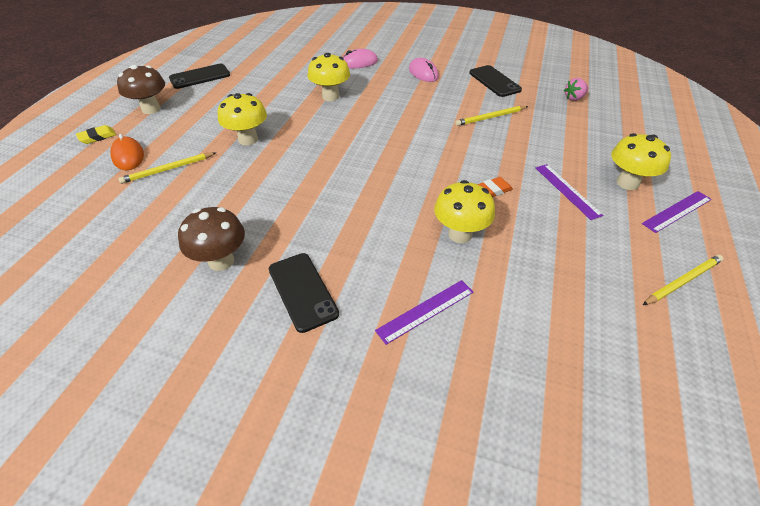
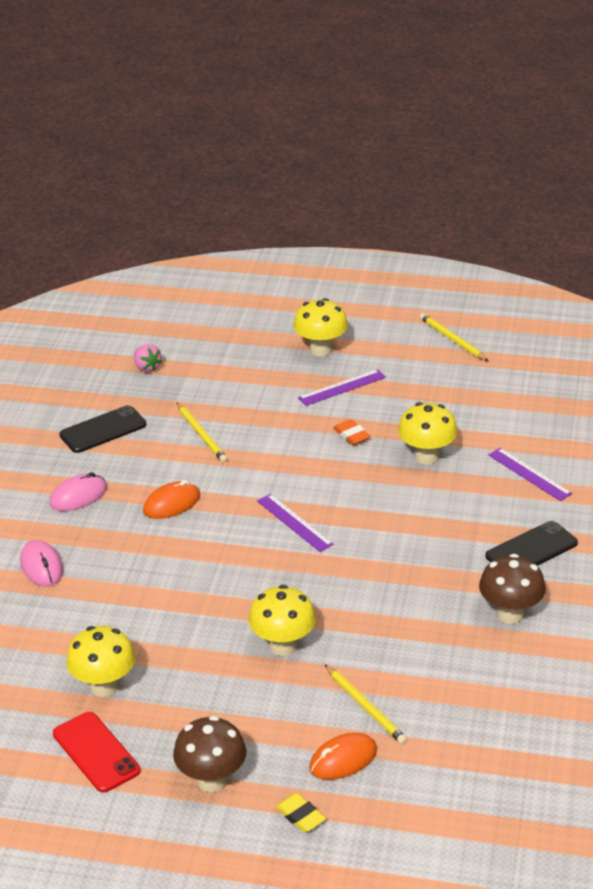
camera: 95 degrees left, 10 degrees down
(200, 77) = (96, 752): black phone -> red phone
(330, 96) = (156, 583): yellow mushroom -> yellow mushroom (104, 686)
(410, 104) = (172, 504): none -> orange mouse
(677, 211) = (360, 328): purple ruler -> purple ruler (294, 522)

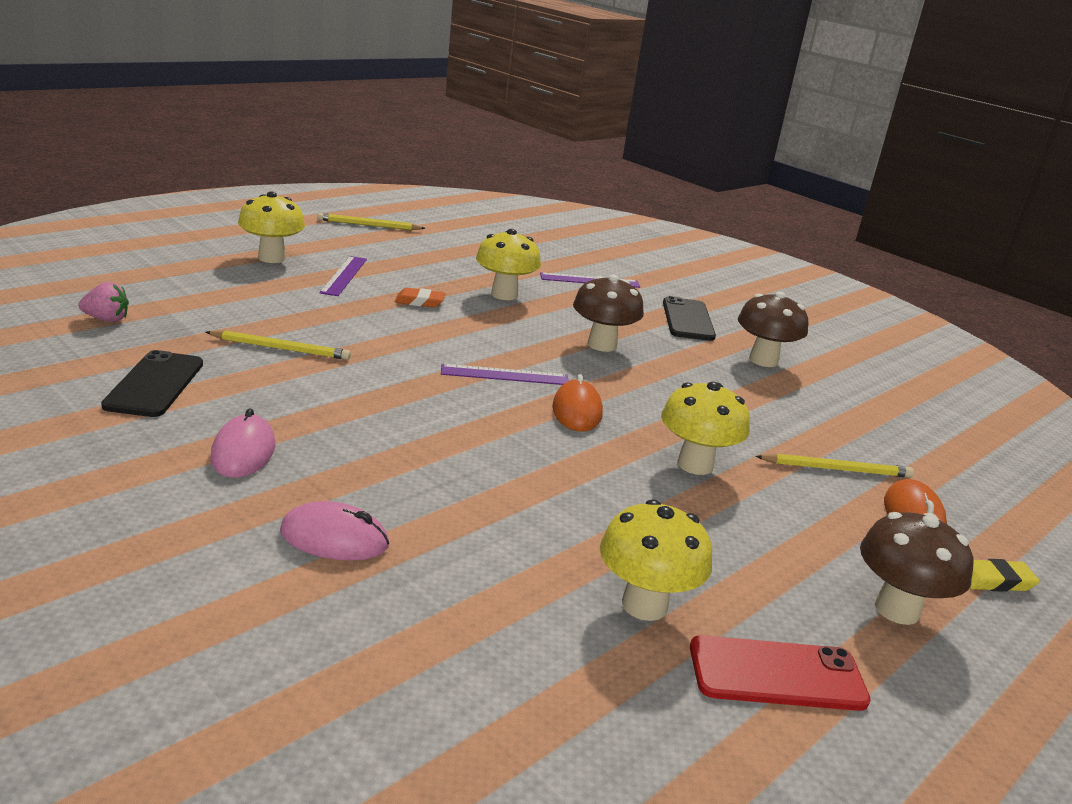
camera: 60 degrees left, 10 degrees down
(172, 504) = (365, 411): orange mouse -> orange mouse (577, 411)
(409, 535) = (602, 345): none -> brown mushroom

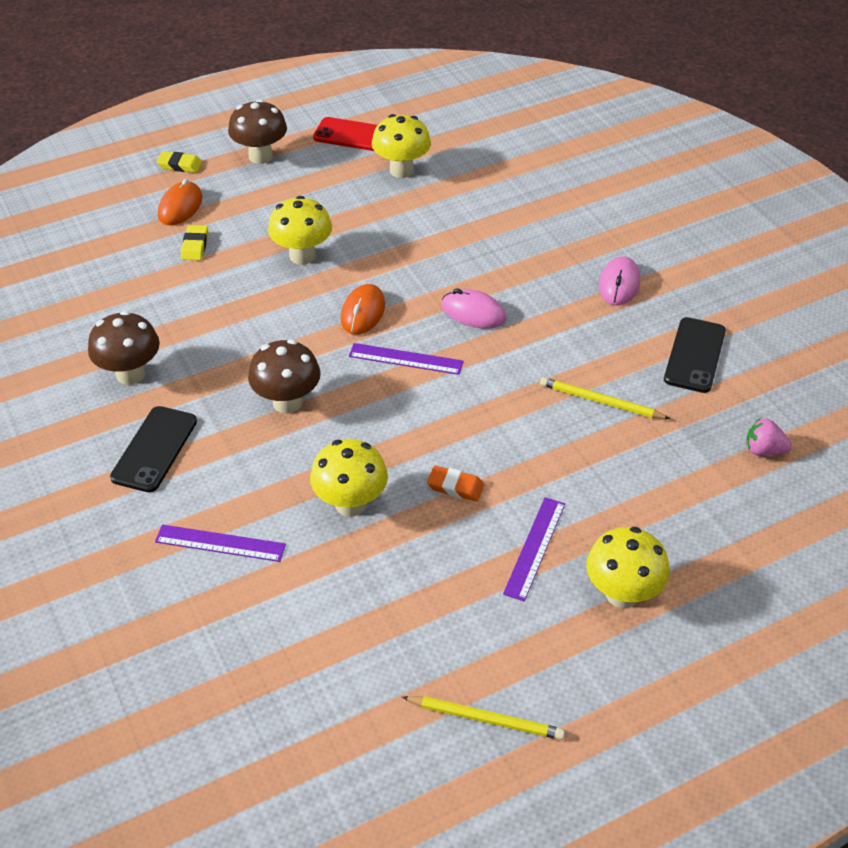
camera: 160 degrees left, 20 degrees up
(334, 539) = (561, 218): pink mouse -> pink mouse (473, 312)
(836, 469) = (195, 246): yellow pencil -> yellow eraser

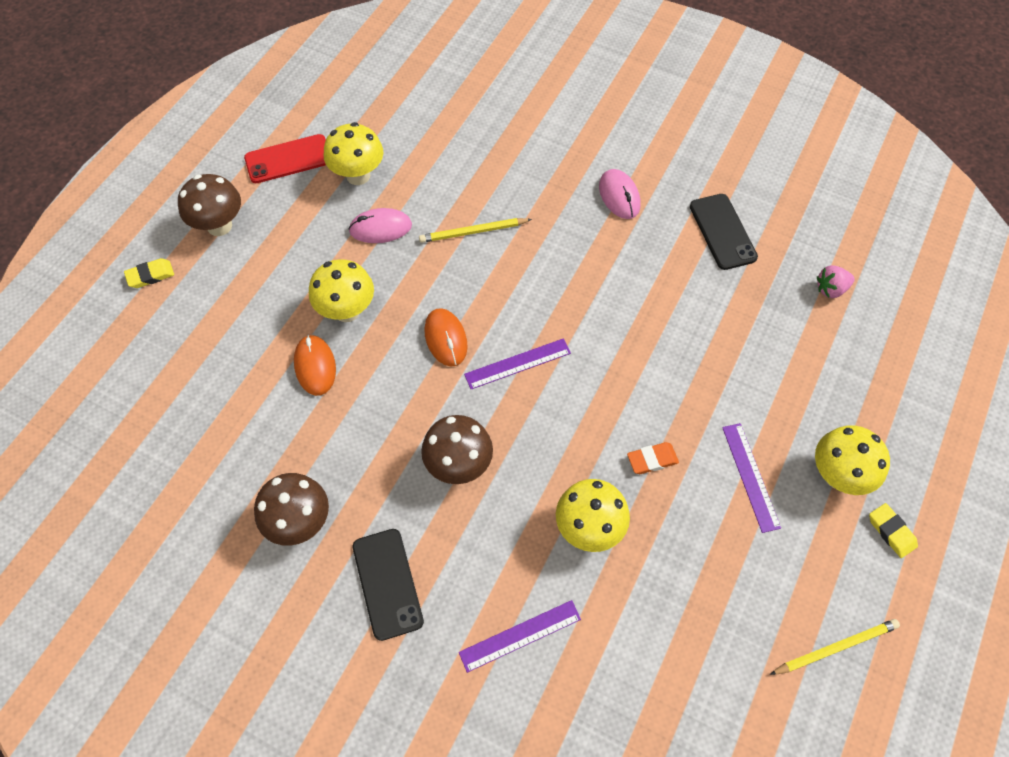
camera: 35 degrees left, 15 degrees up
(180, 207) = (191, 320): orange mouse -> orange mouse (315, 366)
(195, 246) = (241, 354): yellow eraser -> yellow eraser (891, 531)
(473, 312) = (533, 287): pink mouse -> pink mouse (380, 228)
(601, 401) = (692, 314): yellow pencil -> yellow pencil (473, 232)

